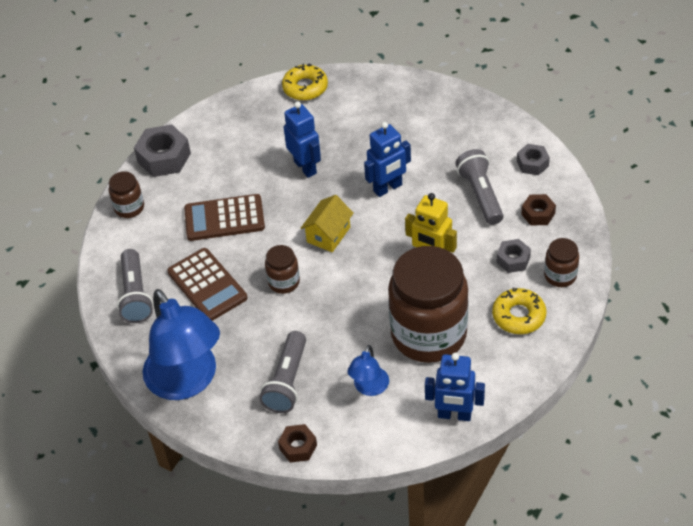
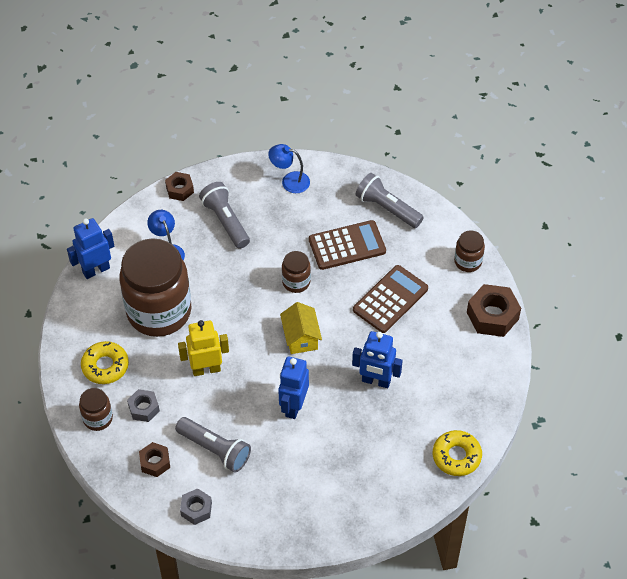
camera: 135 degrees right, 5 degrees up
(164, 157) = (492, 316): grey nut -> brown nut
(187, 381) = (289, 181): blue lamp -> blue lamp, size x0.47
(207, 285) = (347, 245): brown calculator -> brown calculator turned 150 degrees clockwise

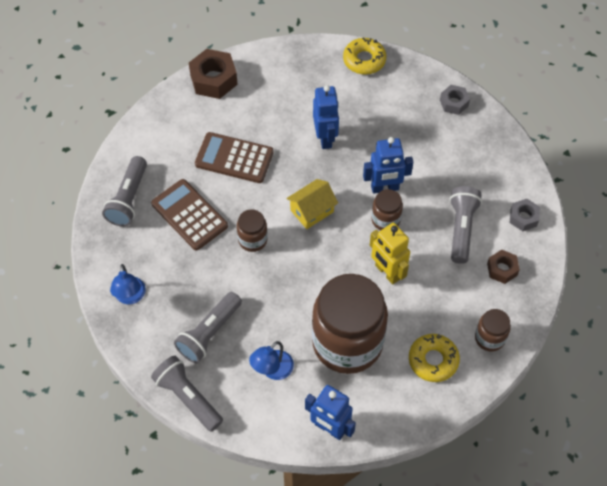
camera: 115 degrees left, 5 degrees up
(144, 408) = (456, 304): grey nut -> grey nut (454, 103)
(180, 189) = (188, 397): brown nut -> grey flashlight
(468, 261) = (163, 115): brown jar -> brown jar (385, 220)

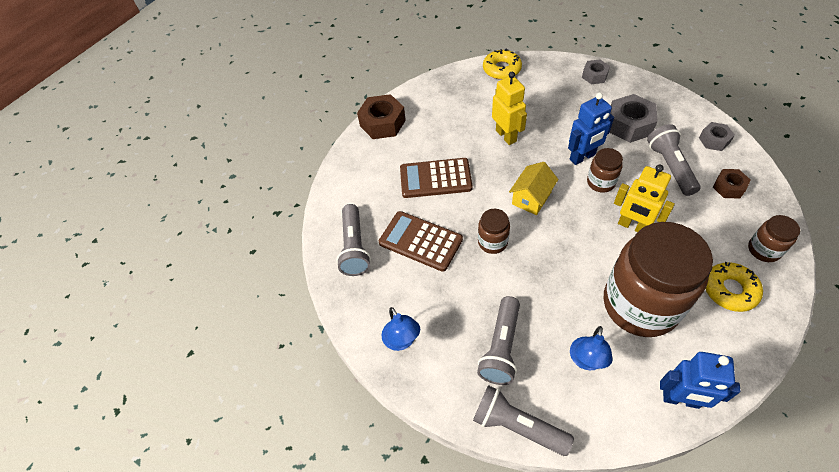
camera: 15 degrees left, 5 degrees down
(325, 138) = (506, 136): blue robot -> yellow robot
(452, 170) = (629, 125): none -> grey nut

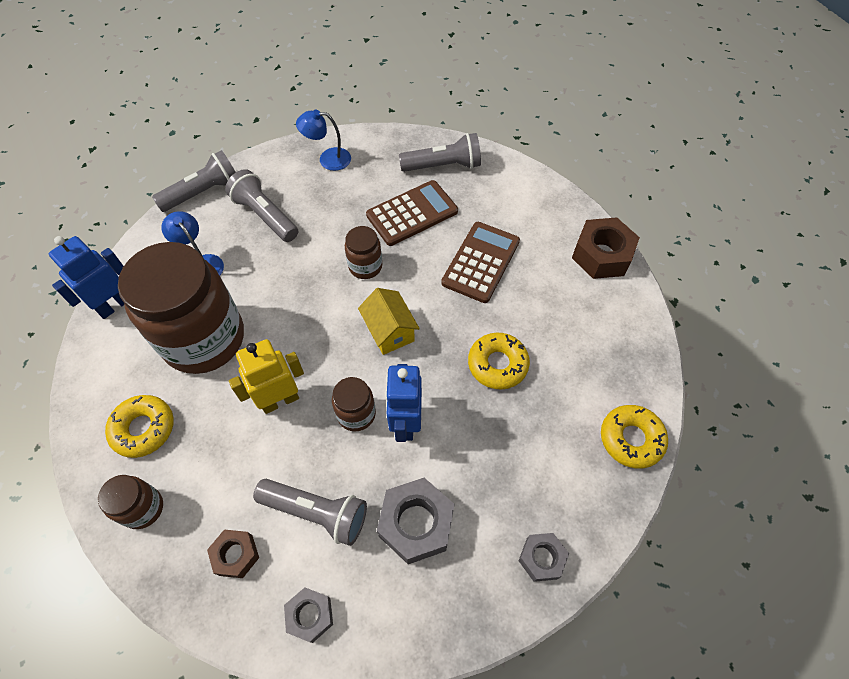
camera: 115 degrees right, 5 degrees up
(354, 247) = (443, 166): grey flashlight -> grey flashlight turned 150 degrees clockwise
(506, 136) = (497, 364): yellow robot -> yellow donut

